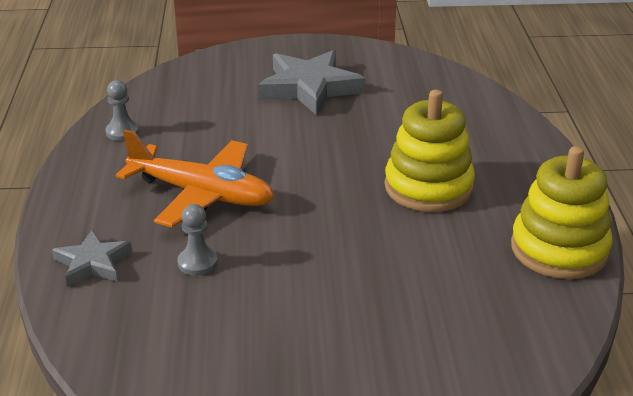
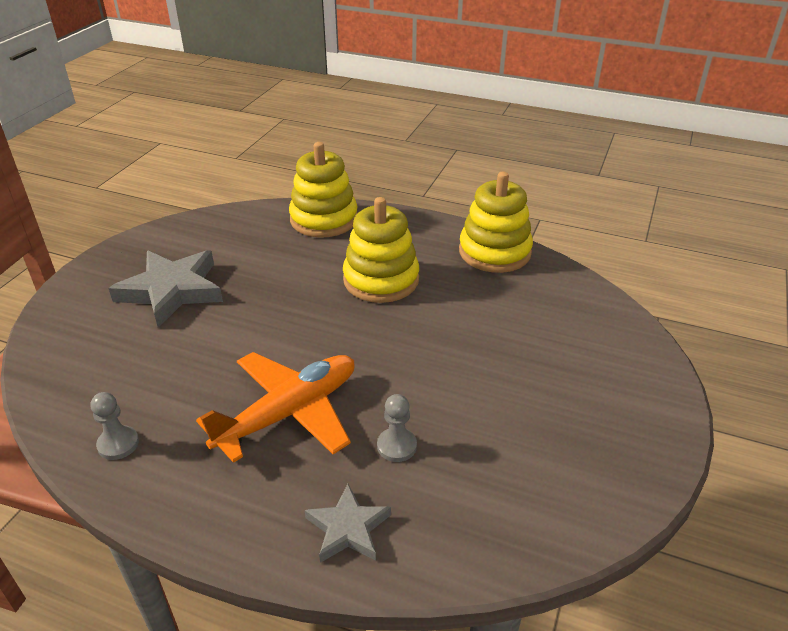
camera: 65 degrees left, 5 degrees up
(497, 124) = (324, 219): none -> yellow stacking toy

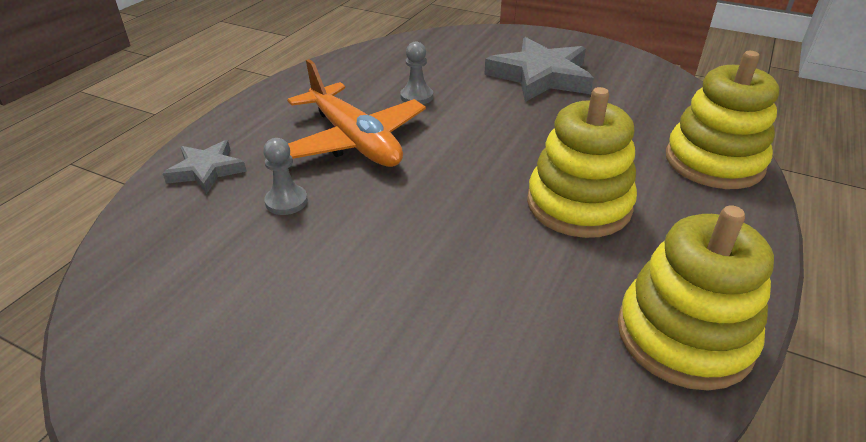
camera: 95 degrees right, 0 degrees up
(118, 444) = (346, 71): grey pawn -> grey pawn (416, 97)

